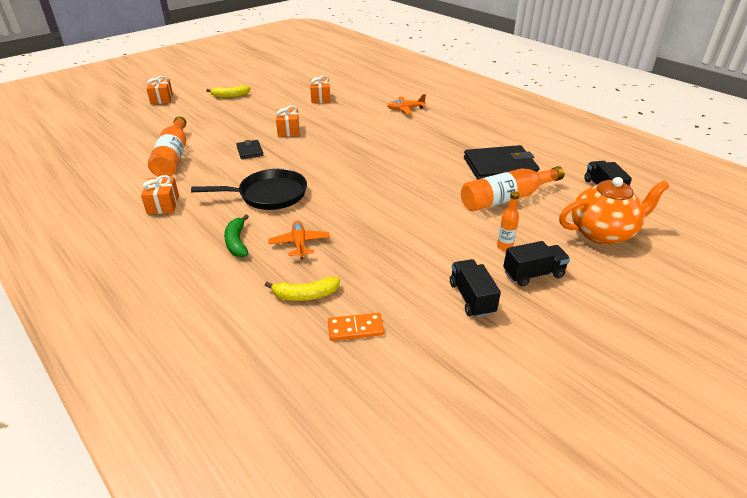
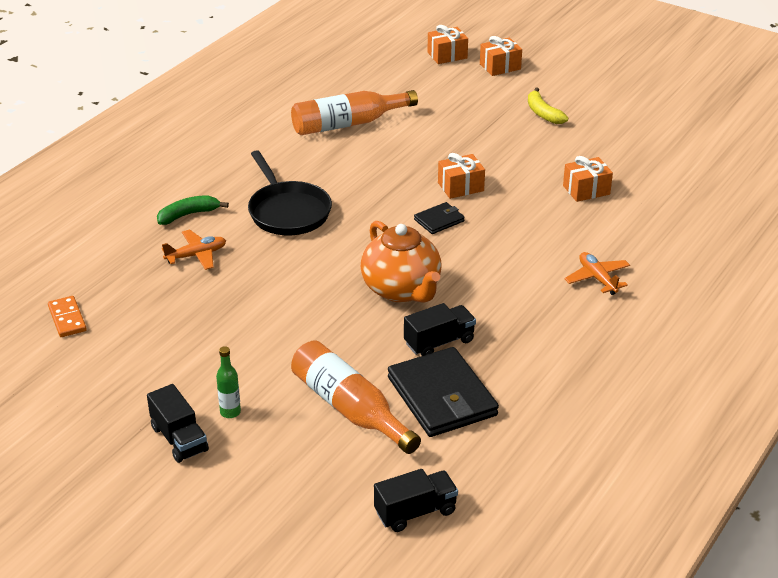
camera: 75 degrees right, 0 degrees up
(163, 204) = (244, 150): orange gift -> orange gift (447, 55)
(250, 151) = (387, 172): black wallet -> black wallet (439, 220)
(305, 295) = (111, 278): yellow banana -> none
(471, 298) = (126, 392): black truck -> black truck (439, 342)
(504, 247) = (230, 412): orange bottle -> green bottle
(602, 233) = (288, 506): orange teapot -> orange teapot (402, 290)

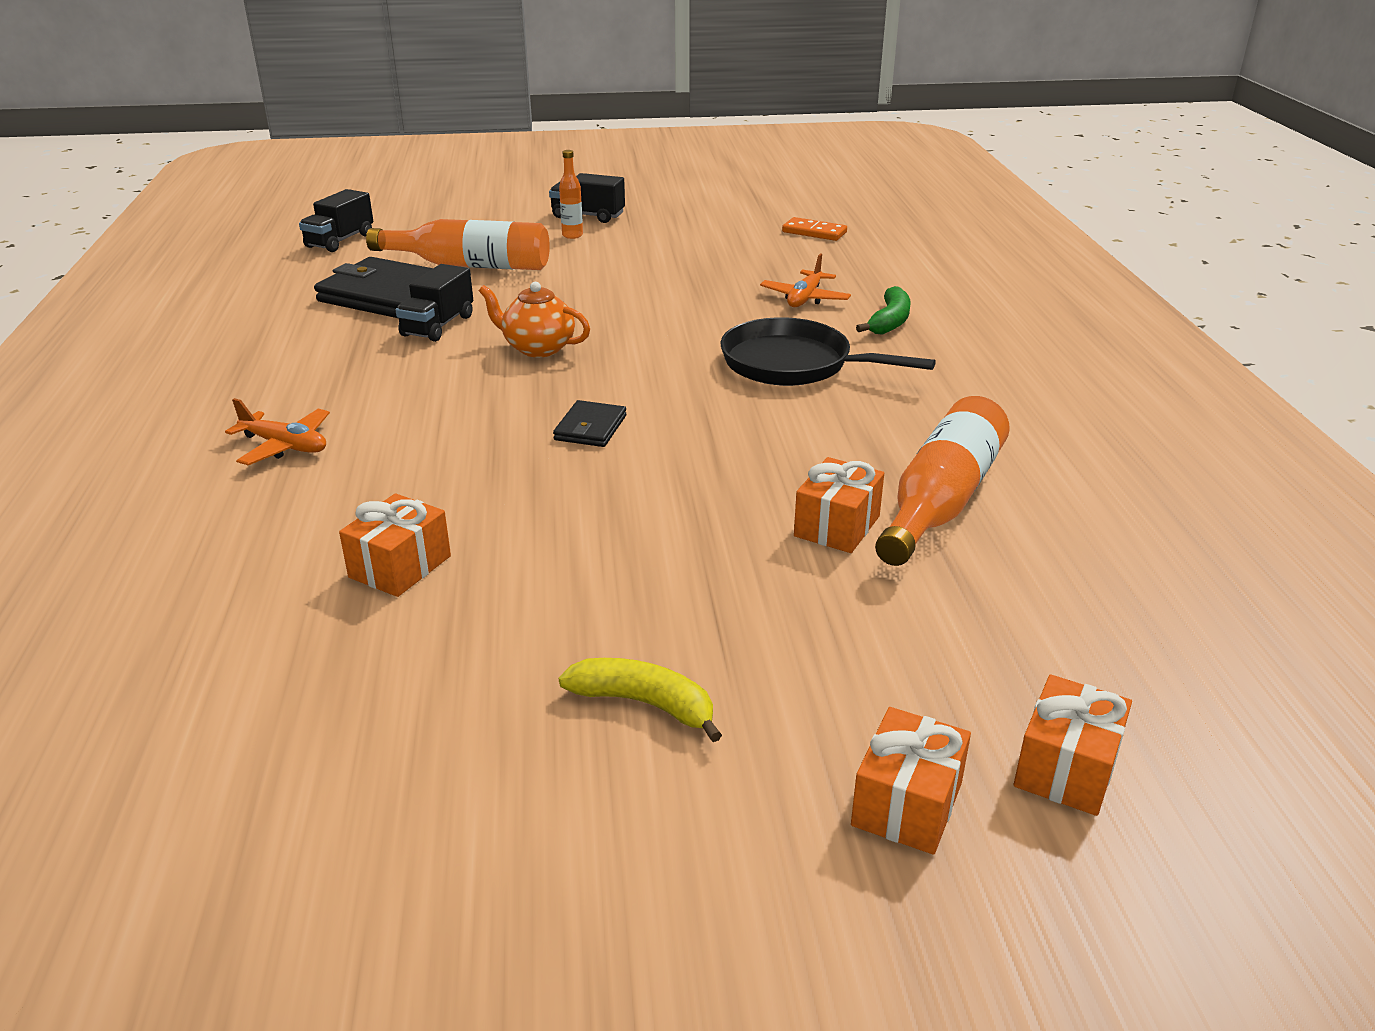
camera: 140 degrees right, 5 degrees down
(230, 412) = (572, 235): green bottle -> orange bottle
(402, 290) = (538, 348): orange teapot -> orange teapot, size x0.64
(460, 187) = (619, 482): orange gift -> orange gift (837, 526)

